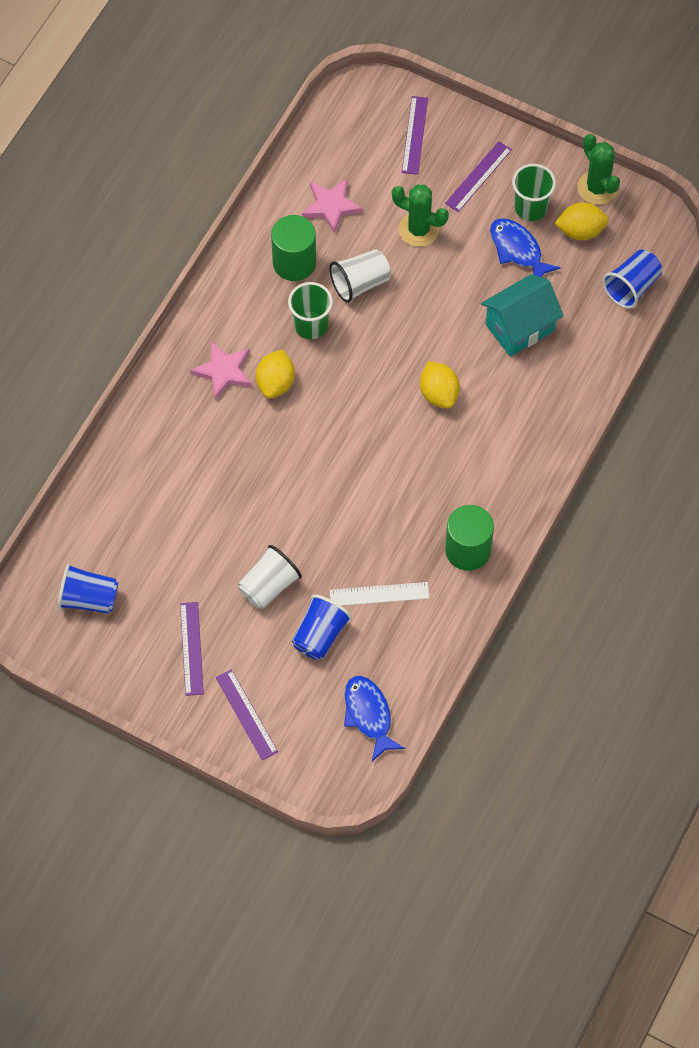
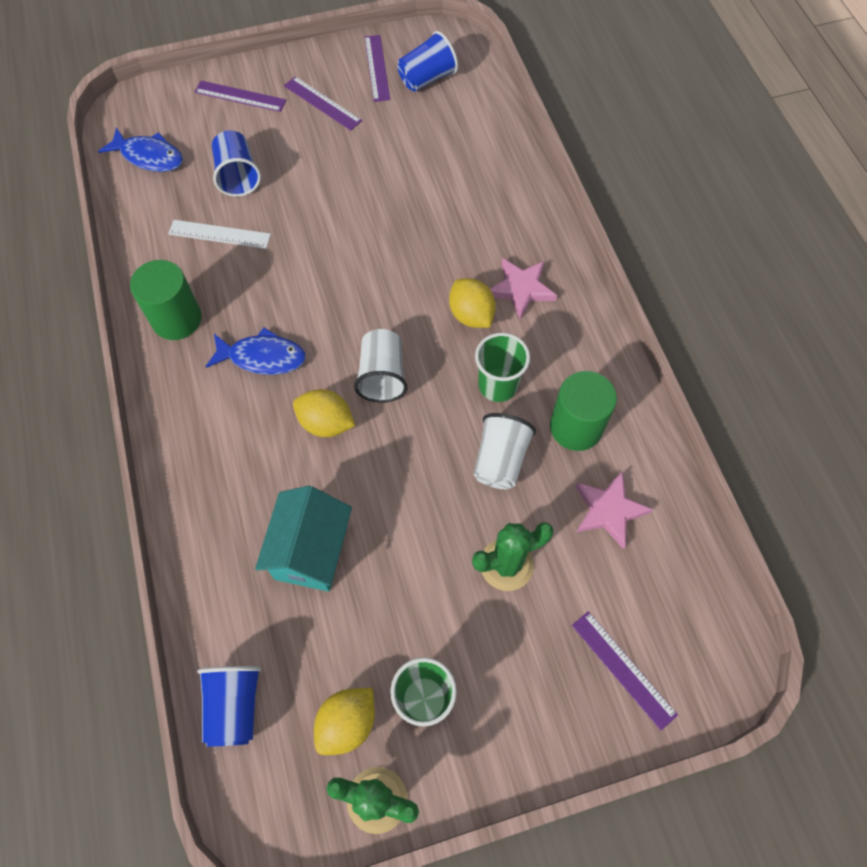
camera: 135 degrees right, 0 degrees up
(269, 586) = (311, 177): white cup -> white cup (382, 376)
(379, 594) = (219, 234): white ruler -> white ruler turned 60 degrees clockwise
(478, 176) = (512, 684): purple ruler -> purple ruler (377, 68)
(517, 250) = (391, 635): blue fish -> blue fish (263, 357)

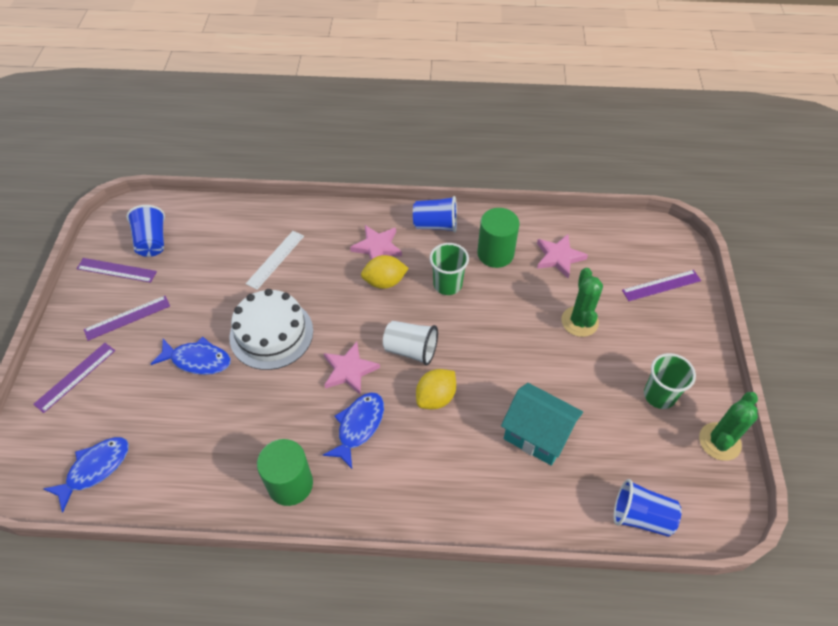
camera: 70 degrees left, 10 degrees down
(219, 234) = (219, 429): white ruler -> white ruler (275, 259)
(238, 176) = (165, 400): blue cup -> blue cup (435, 225)
(293, 182) = (197, 360): none -> blue fish
(331, 323) = (349, 370): none -> pink star
(347, 723) = (666, 445): yellow lemon -> none
(351, 232) = (271, 333): none -> white cake
(500, 460) = (504, 301): white cup -> none

